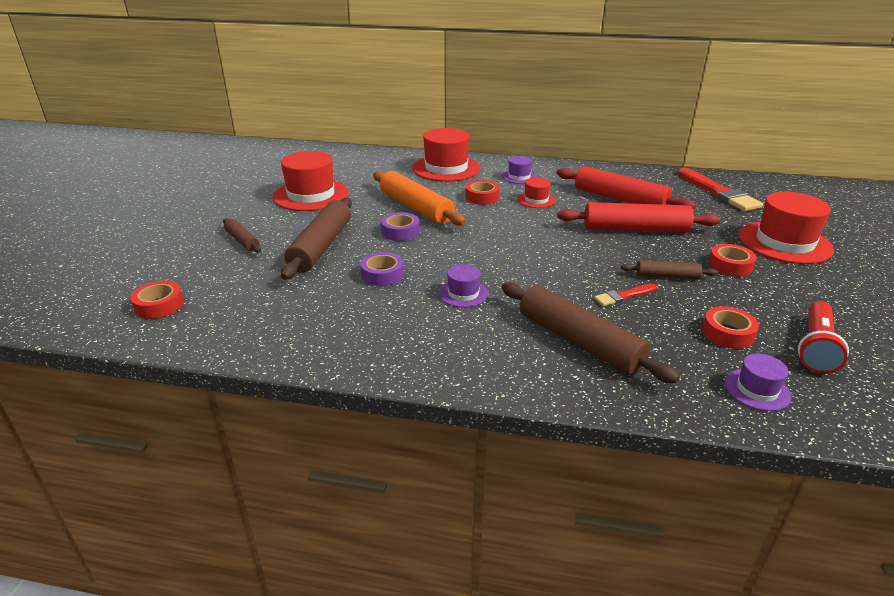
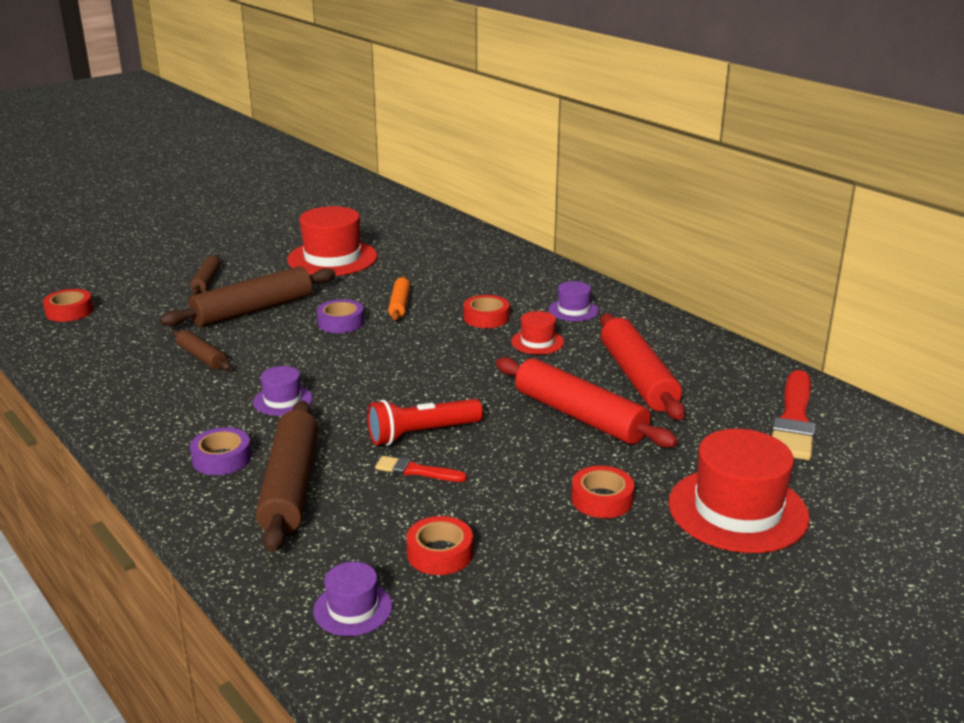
camera: 40 degrees right, 5 degrees down
(382, 274) = (253, 355): purple tape -> purple tape (222, 458)
(416, 208) = (399, 305): orange rolling pin -> orange rolling pin, size x0.52
(446, 168) = (512, 273): red hat -> none
(667, 276) = (503, 475): brown rolling pin -> brown rolling pin (201, 357)
(816, 347) = (500, 615): red flashlight -> red flashlight (421, 434)

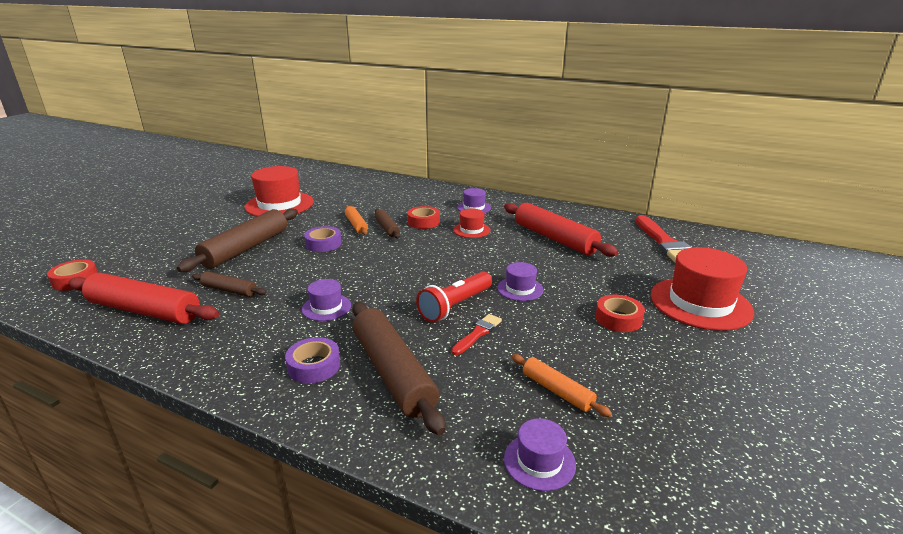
camera: 25 degrees left, 0 degrees up
(206, 281) = (189, 236): brown rolling pin -> brown rolling pin (387, 228)
(416, 471) = (478, 333): red brush -> red brush turned 135 degrees clockwise
(440, 553) = (557, 391): red tape -> orange rolling pin
(519, 433) = (520, 289): none -> purple hat
(579, 416) = (546, 269): red rolling pin -> red rolling pin (144, 310)

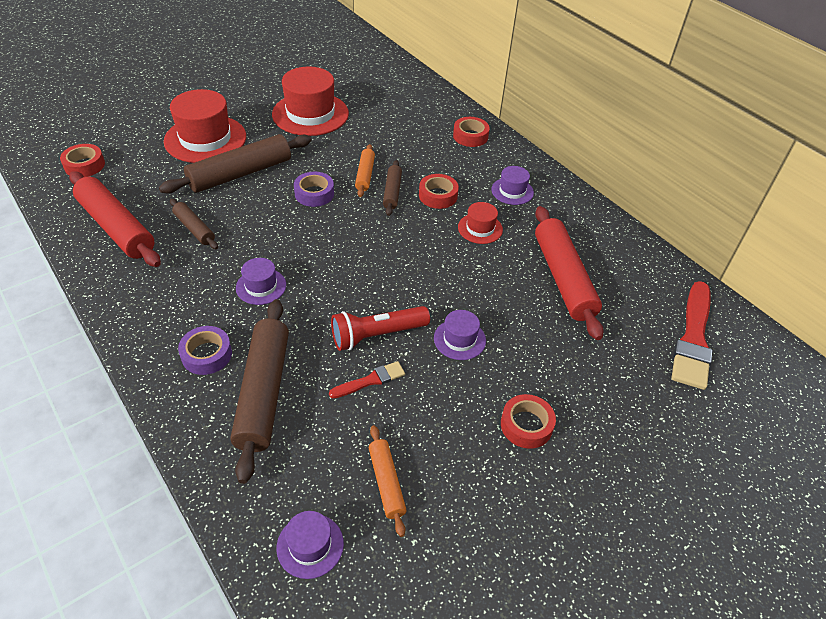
camera: 25 degrees right, 20 degrees up
(416, 190) = (470, 136): none -> red tape
(700, 303) = (640, 446): red hat -> red hat (205, 139)

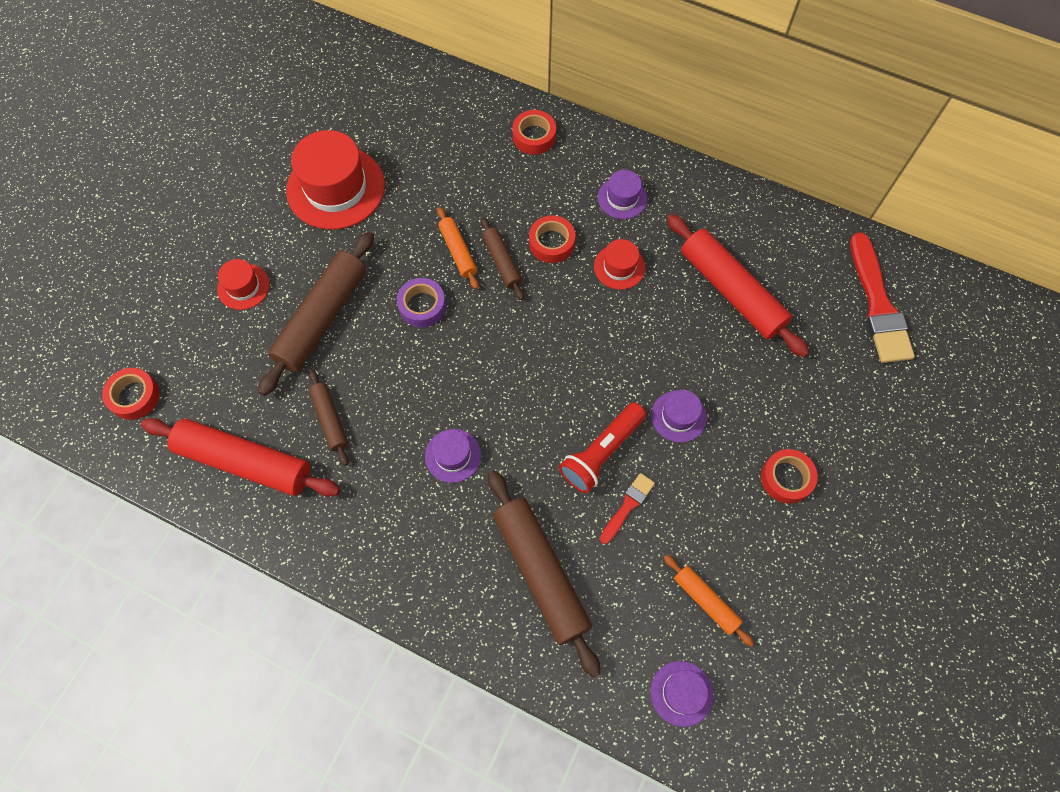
camera: 25 degrees left, 20 degrees up
(194, 229) = (330, 419): brown rolling pin -> brown rolling pin turned 45 degrees clockwise
(205, 139) = (243, 287): red hat -> red hat, size x0.50
(206, 355) = (459, 562): purple tape -> none

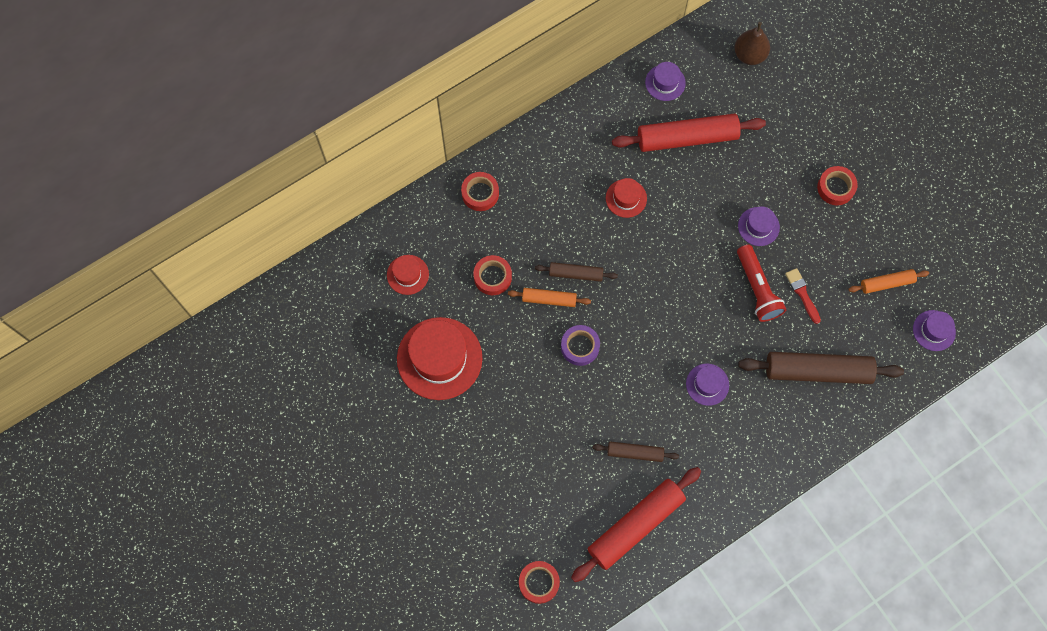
camera: 60 degrees left, 5 degrees up
(243, 287) = (489, 465): red hat -> red hat (407, 274)
(322, 318) = (550, 421): brown rolling pin -> none
(551, 243) = (580, 232): red tape -> red tape (492, 277)
(622, 198) = (571, 164): purple hat -> purple hat (665, 82)
(878, 305) = (749, 55): red brush -> brown pear

